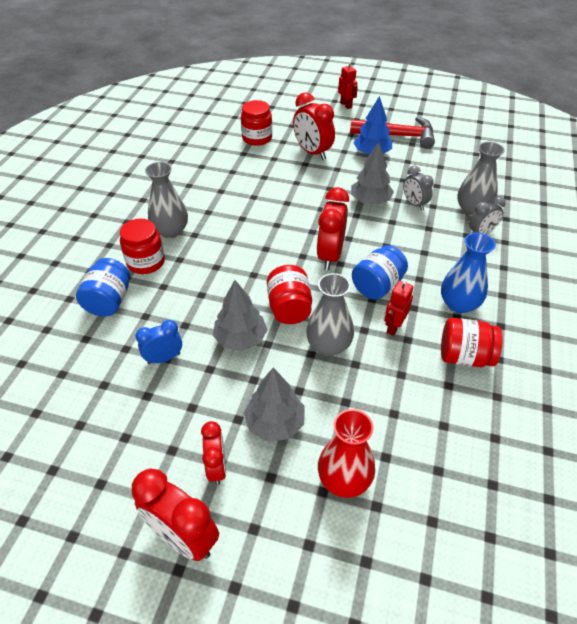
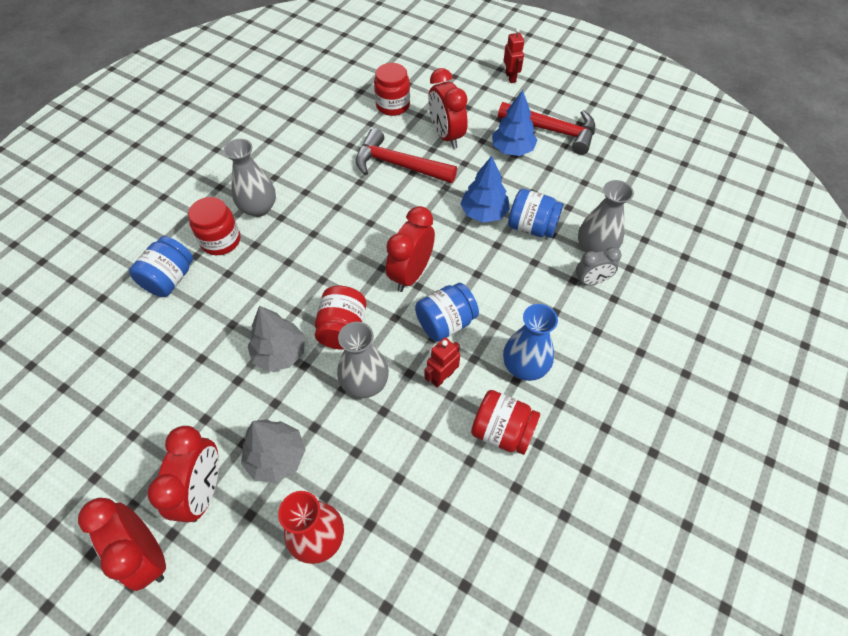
camera: 15 degrees right, 10 degrees up
(164, 358) = (198, 357): blue clock -> none
(217, 467) = (203, 490): red clock -> red clock, size x1.62
(281, 179) = (398, 165): none -> red hammer
(370, 201) = (484, 213): grey tree -> blue tree
(414, 204) = (532, 227): grey clock -> blue jar

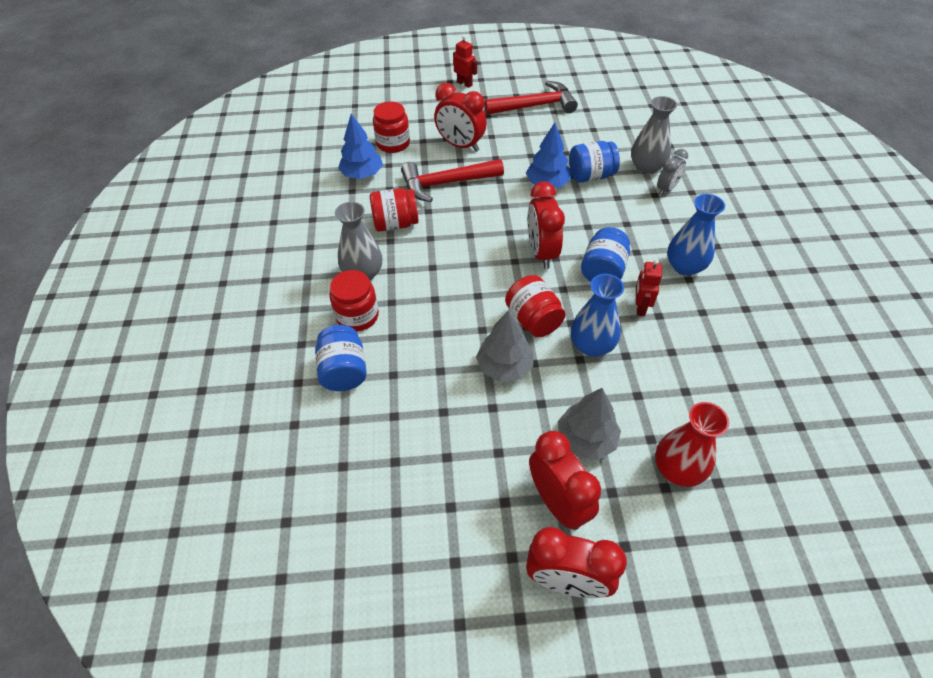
camera: 35 degrees left, 5 degrees down
(365, 383) = (591, 345): grey vase -> blue vase
(502, 431) = (716, 316): red jar -> red jar (395, 223)
(512, 149) = (520, 132): blue tree -> blue tree (362, 174)

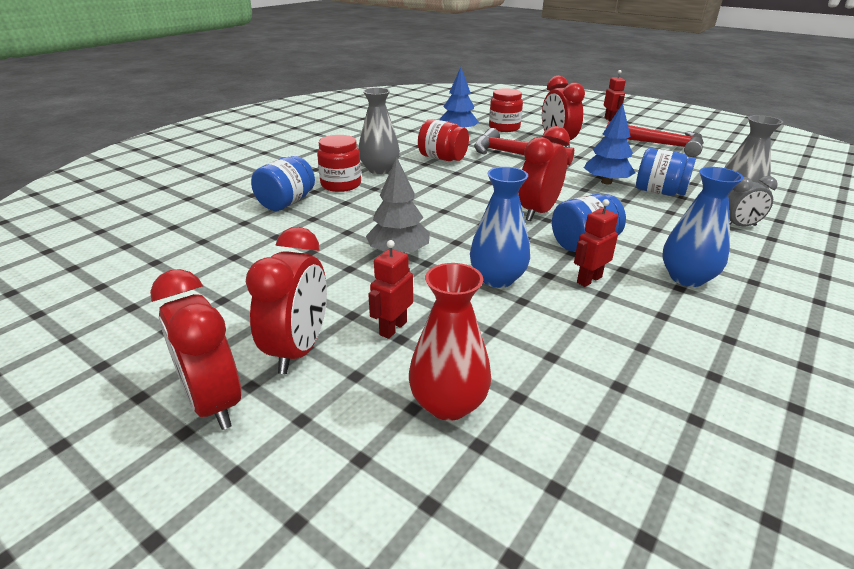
camera: 40 degrees right, 20 degrees down
(533, 320) = (468, 241): red jar -> none
(586, 439) = (393, 328): grey tree -> red robot

